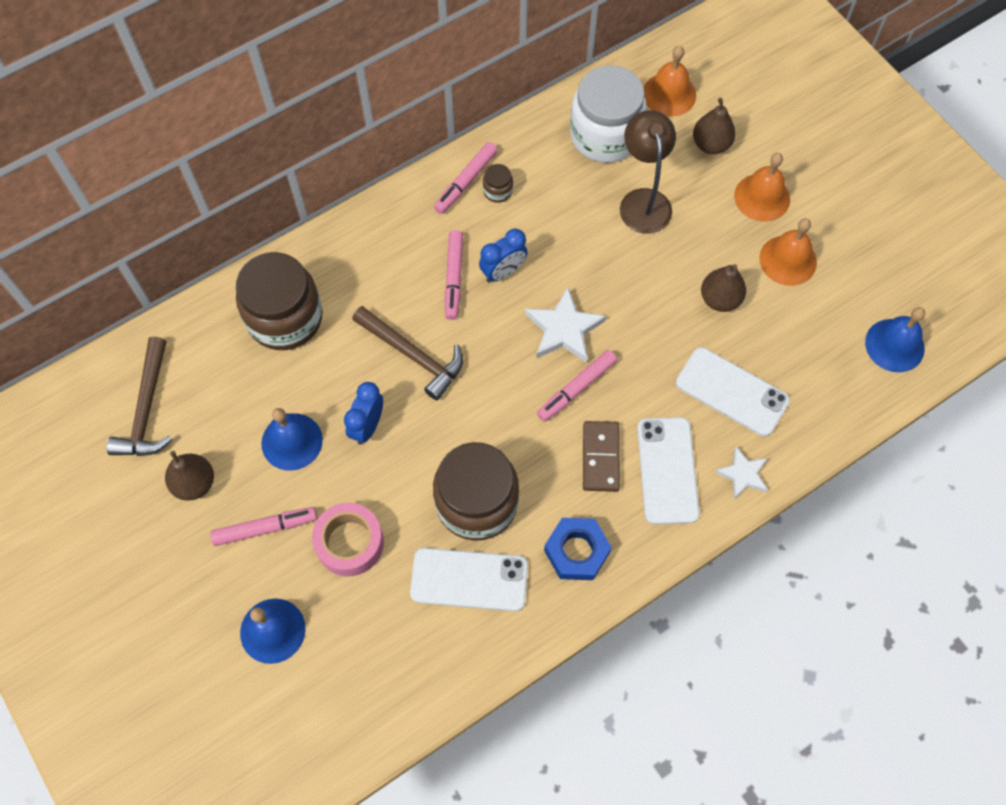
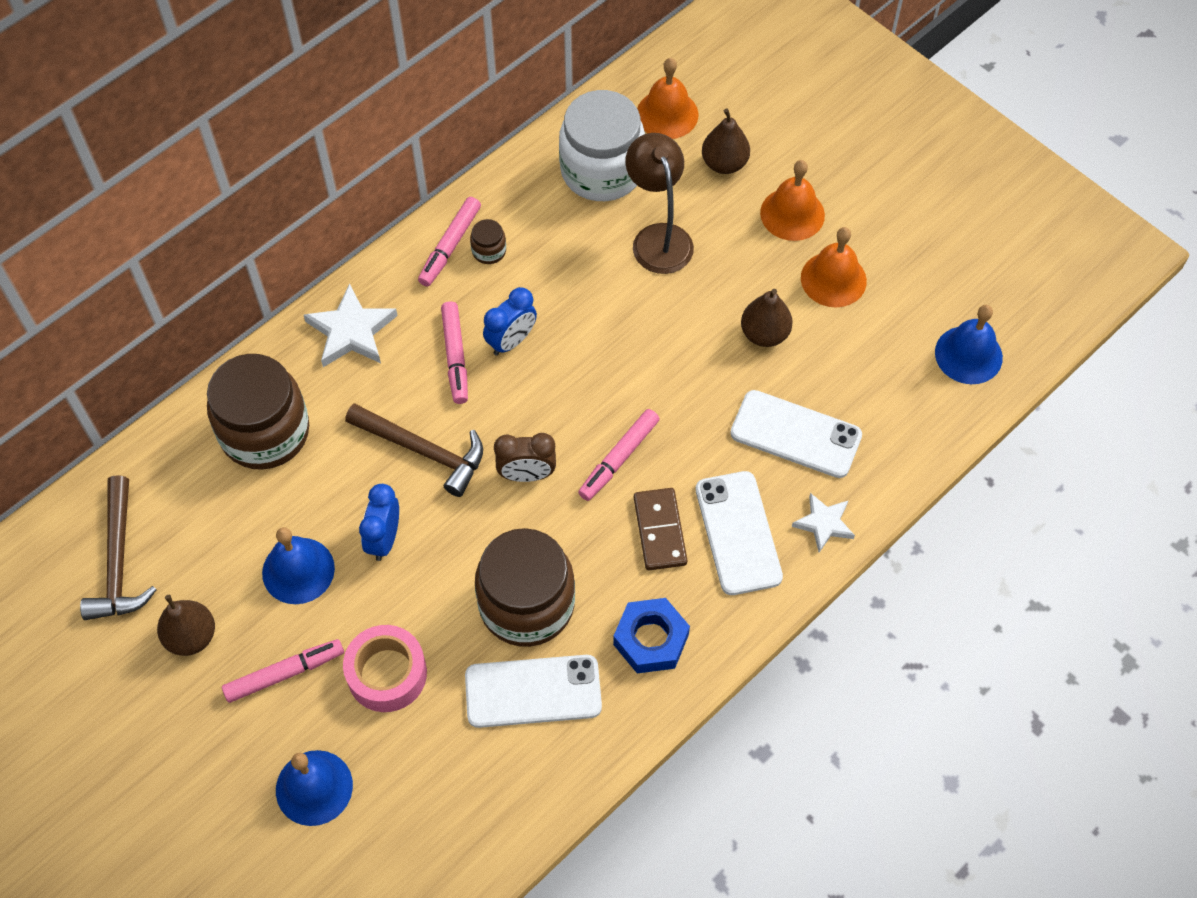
camera: 10 degrees left, 5 degrees down
(496, 390) = (527, 475): none -> brown clock
(564, 329) = (592, 394): white star -> white star (351, 331)

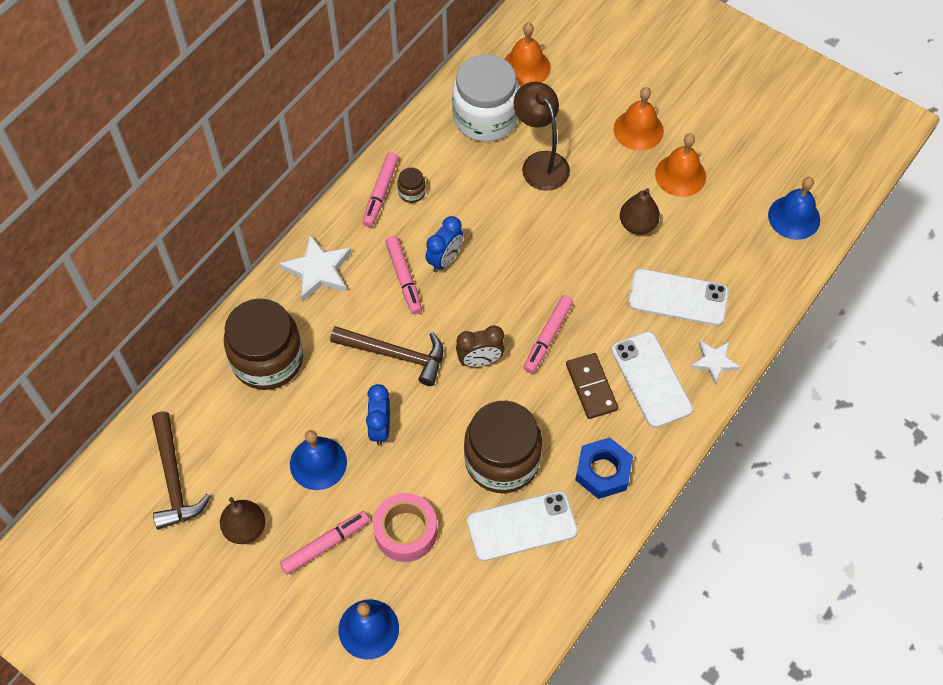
camera: 10 degrees left, 0 degrees up
(724, 163) = (578, 99): brown pear -> none

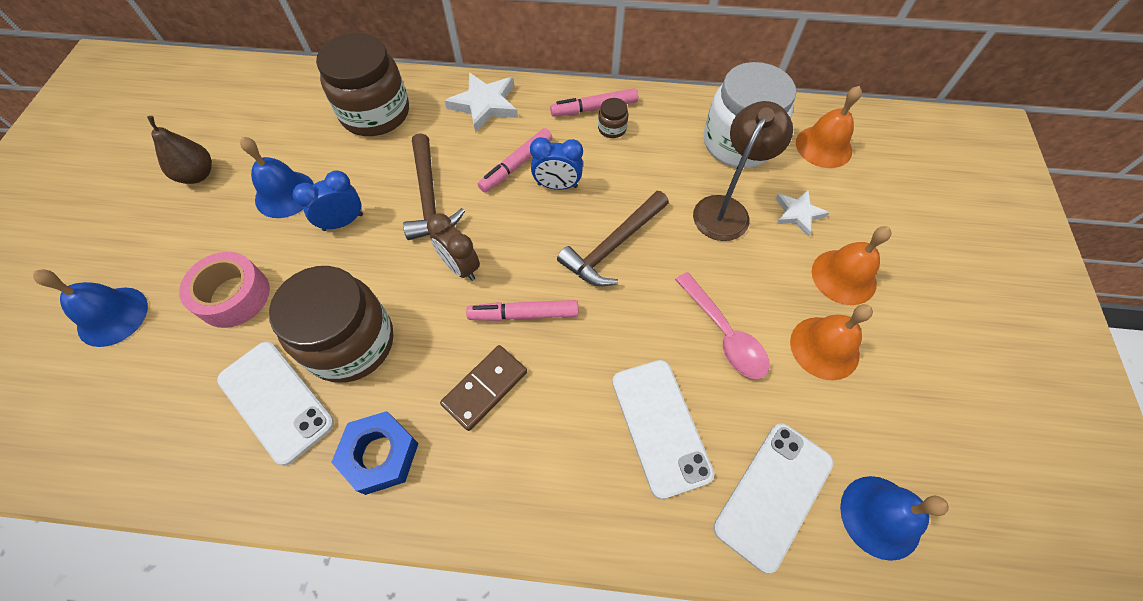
camera: 60 degrees right, 0 degrees up
(174, 479) = (231, 109): brown hammer -> brown hammer (613, 246)
(325, 545) = (198, 239): pink marker -> none
(637, 224) = (724, 334): brown pear -> pink spoon
(651, 379) = (530, 450): white phone -> white phone (773, 494)
(714, 362) = (598, 516): white star -> white star (798, 213)

